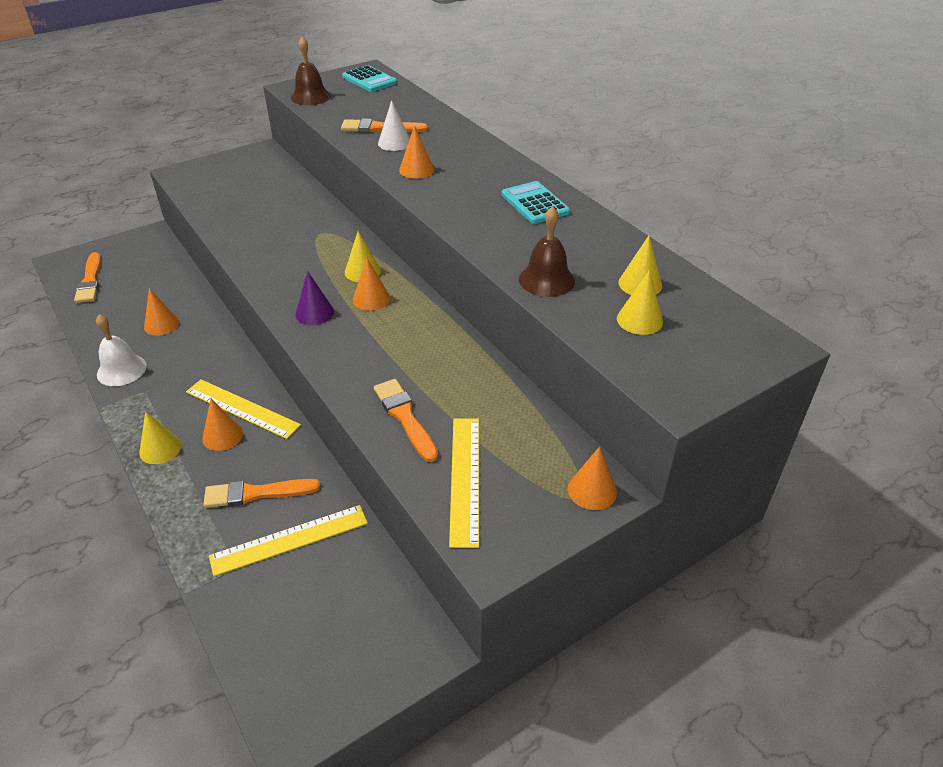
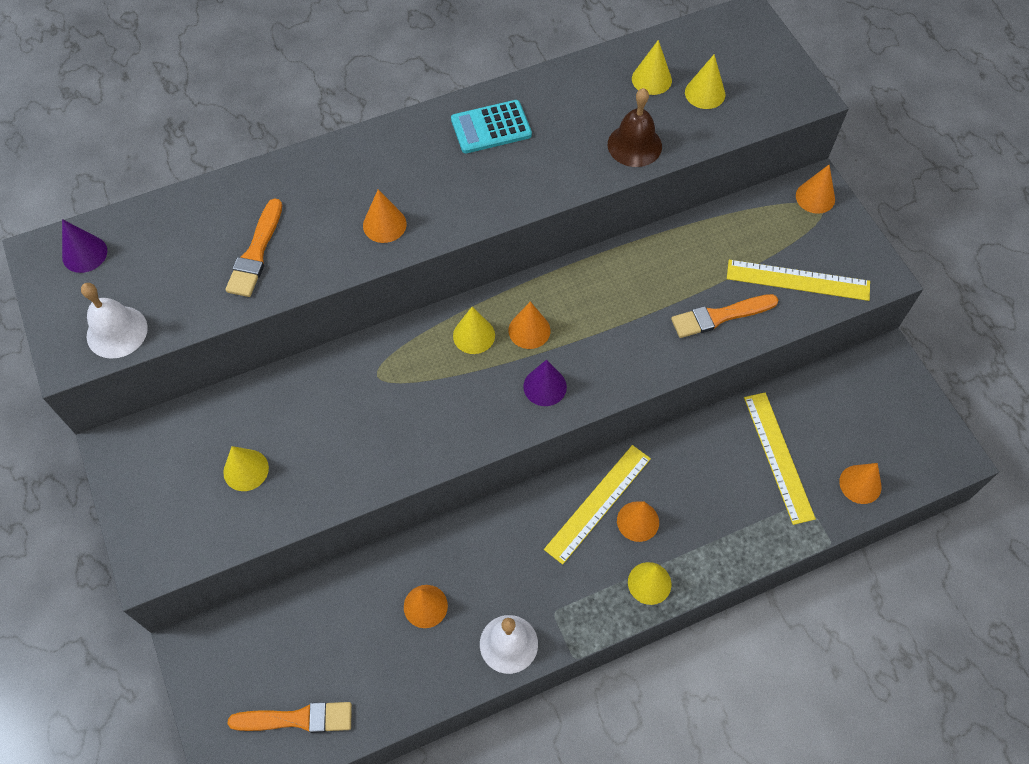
camera: 80 degrees left, 20 degrees up
(243, 193) = (246, 470): none -> yellow cone
(254, 620) = (860, 484): none -> orange cone
(256, 493) = (720, 486): orange brush -> none
(310, 97) = (117, 332): brown bell -> white bell
(369, 80) = (84, 254): turquoise calculator -> purple cone
(394, 143) = (305, 240): white cone -> none

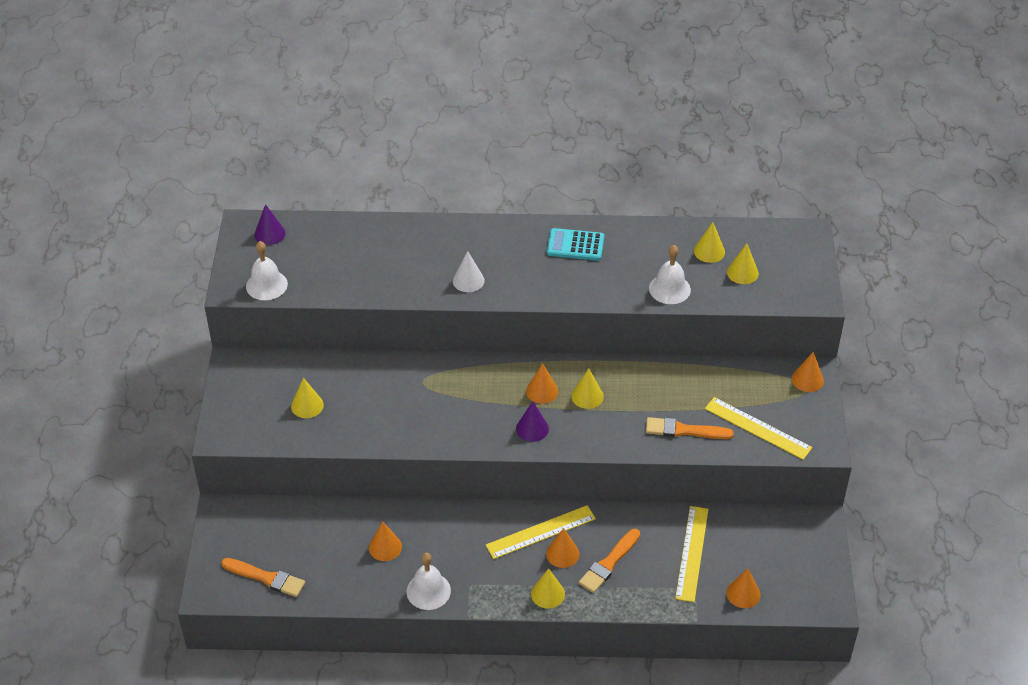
camera: 25 degrees right, 15 degrees down
(256, 253) = (376, 269): orange brush -> orange brush (609, 563)
(384, 224) = (468, 280): orange cone -> white cone
(474, 335) = (501, 380): yellow cone -> yellow cone (587, 396)
(634, 145) = (669, 289): brown bell -> white bell

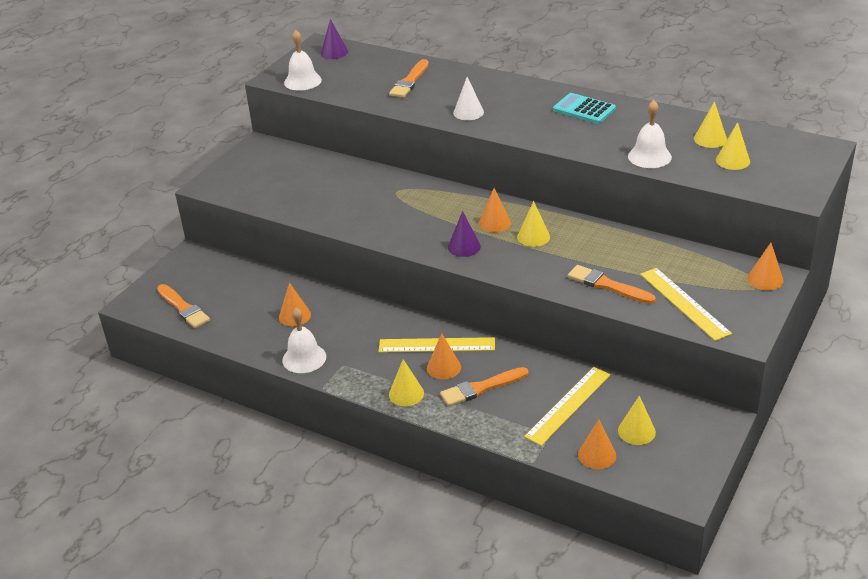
camera: 30 degrees right, 10 degrees down
(307, 405) = (290, 183): yellow cone -> yellow cone (636, 431)
(380, 254) = (409, 81): none -> orange brush

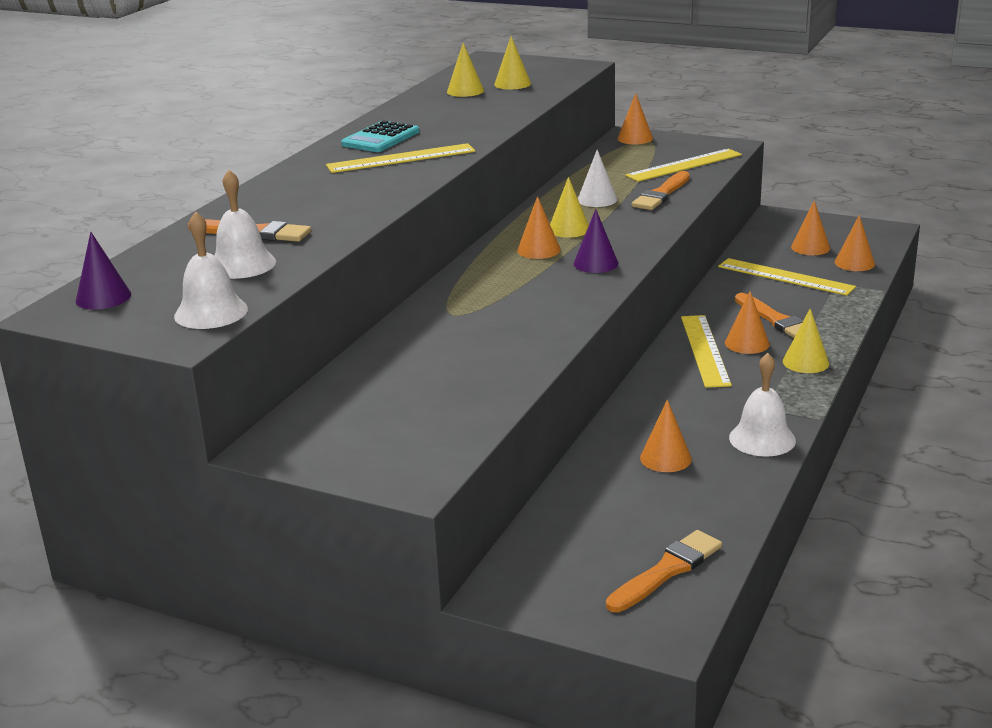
camera: 95 degrees left, 10 degrees down
(468, 112) = (370, 192): white cone -> white cone (597, 199)
(536, 119) = (401, 158): none -> yellow ruler
(636, 431) = (810, 247): yellow cone -> orange cone
(649, 156) = (502, 111): white bell -> white bell (242, 264)

